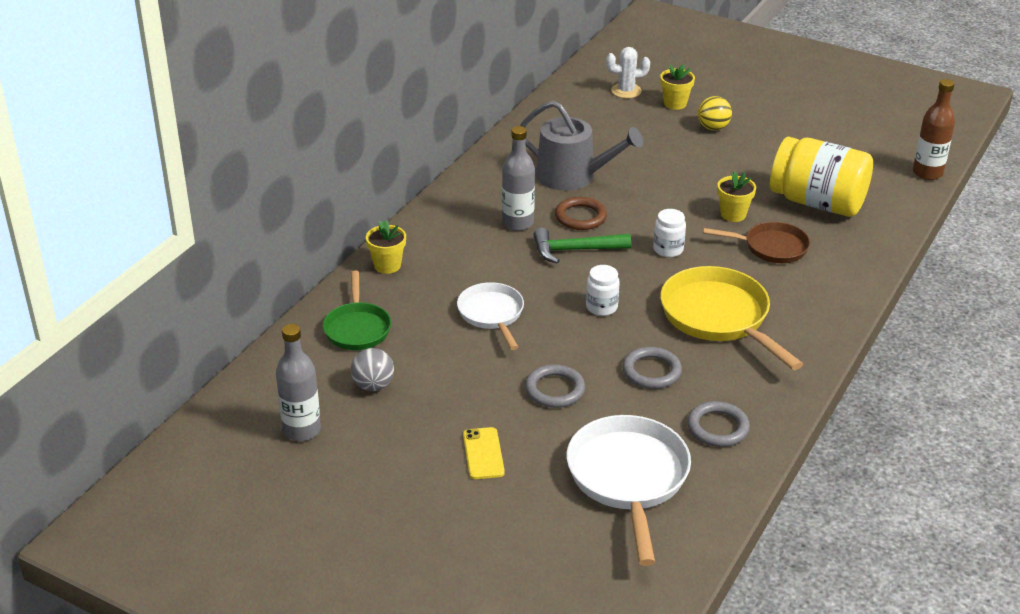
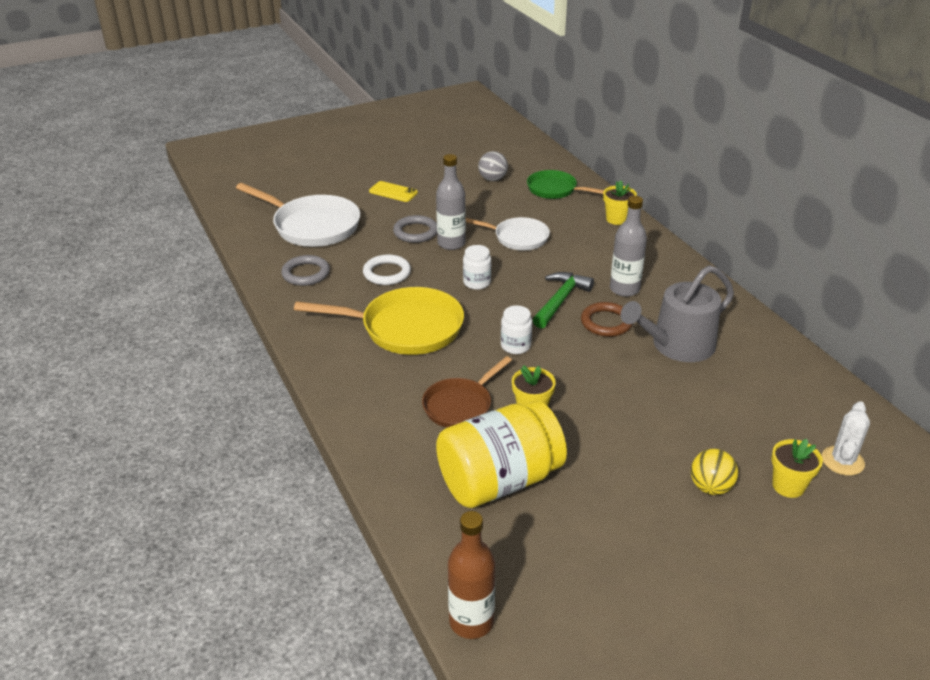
camera: 125 degrees right, 0 degrees up
(301, 430) = (479, 151): grey bottle -> grey bottle (451, 243)
(651, 371) = (387, 273): grey ring -> white ring

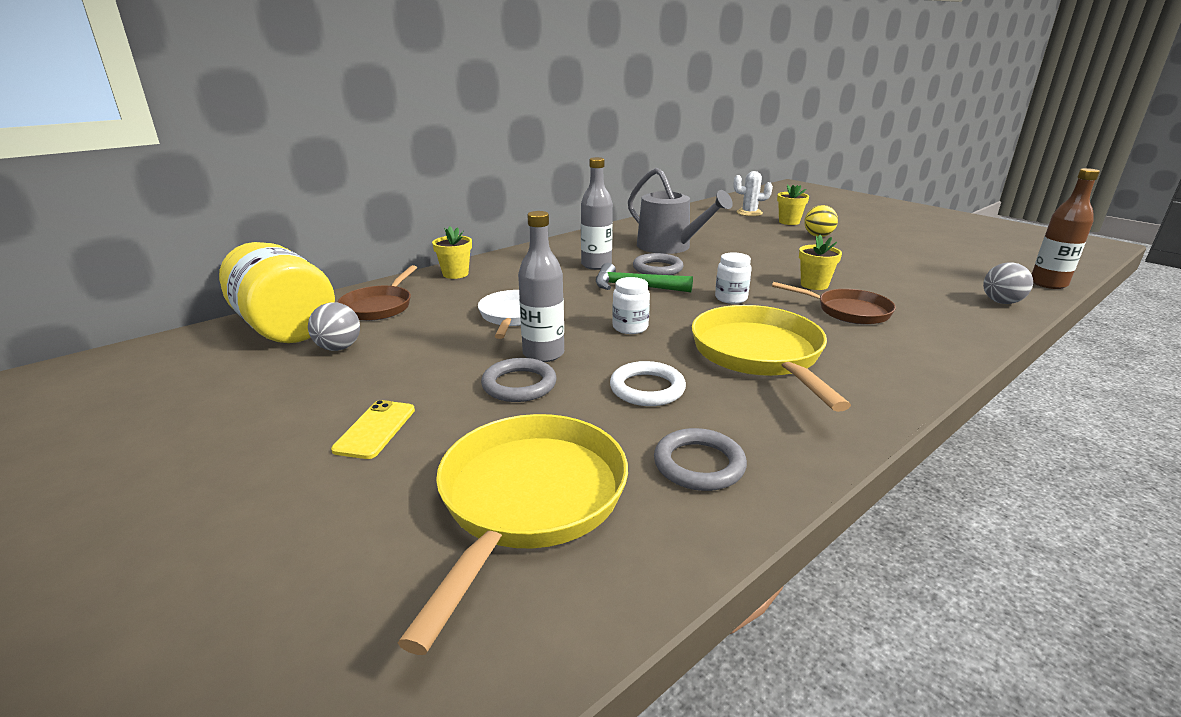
camera: 105 degrees left, 10 degrees down
(312, 226) = (528, 501): white pan -> yellow pan
(437, 532) = (1001, 302): none -> grey ball
(499, 481) = (912, 288): yellow jar -> yellow jar (284, 326)
(555, 190) = (379, 306): green pan -> brown pan
(606, 322) = (657, 268): brown ring -> grey ring

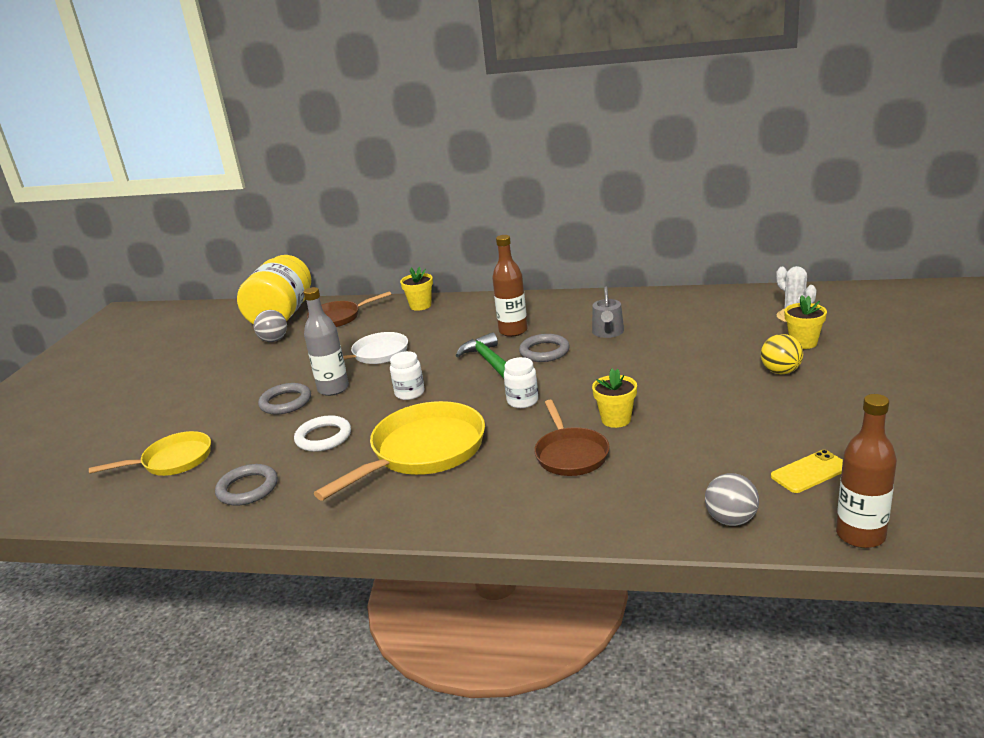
camera: 55 degrees right, 0 degrees up
(375, 429) = (201, 395): yellow phone -> yellow phone (810, 472)
(528, 501) = (173, 461): yellow pan -> yellow pan, size x0.62
(596, 265) = (513, 331): grey bottle -> brown bottle
(669, 247) = (608, 332): grey watering can -> grey watering can, size x0.56

